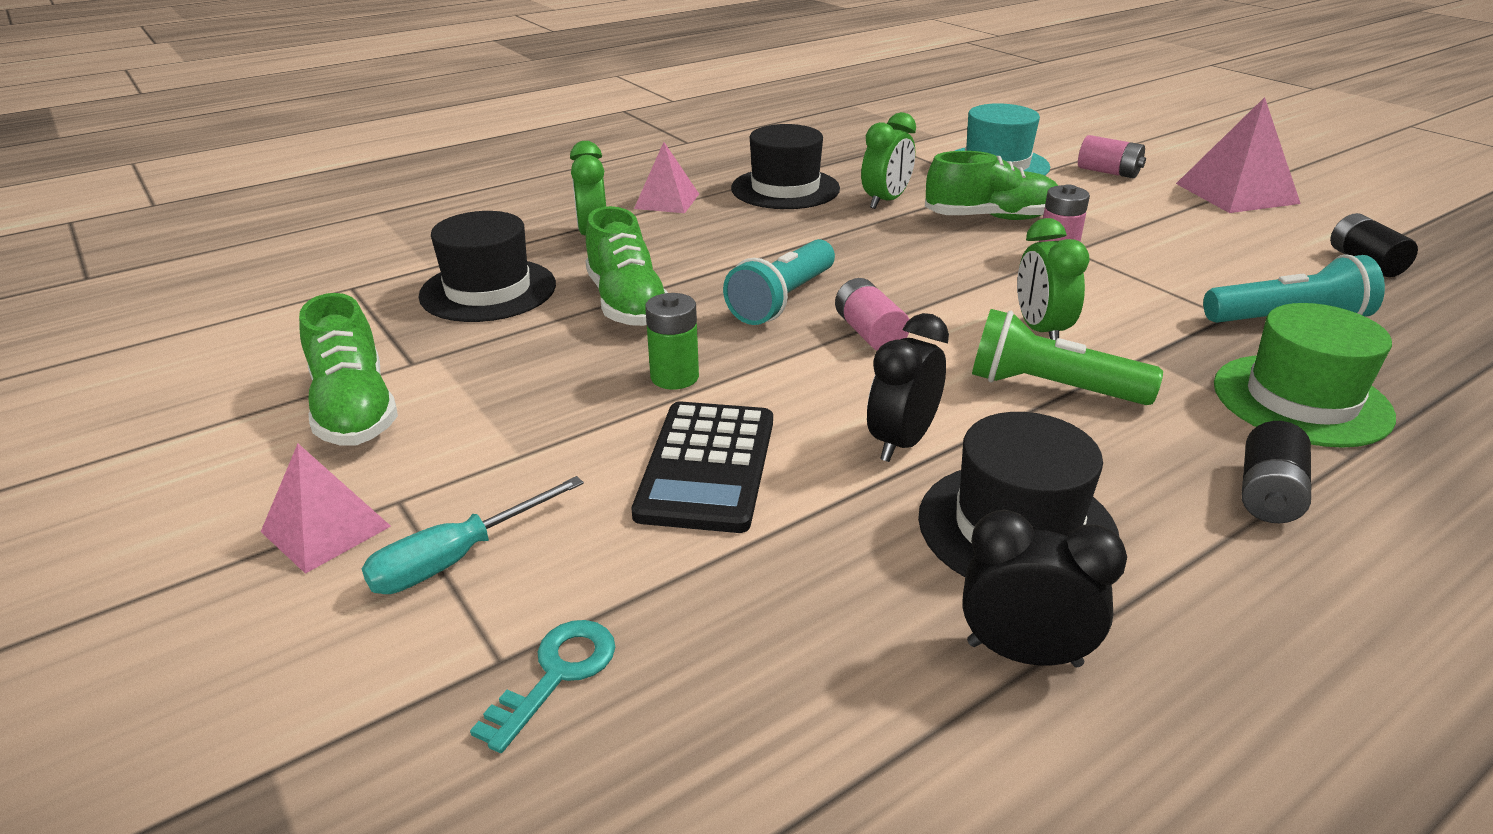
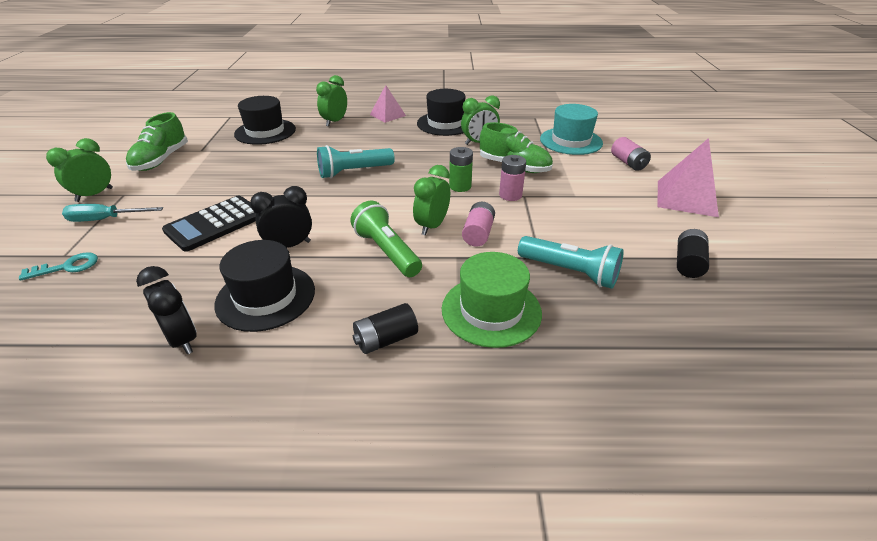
camera: 35 degrees right, 5 degrees up
(326, 529) = (94, 195): pink pyramid -> green clock
(627, 303) = (298, 153): green shoe -> none
(674, 377) = (263, 187): green battery -> green battery (460, 186)
(869, 333) = (360, 198): pink battery -> pink battery (478, 233)

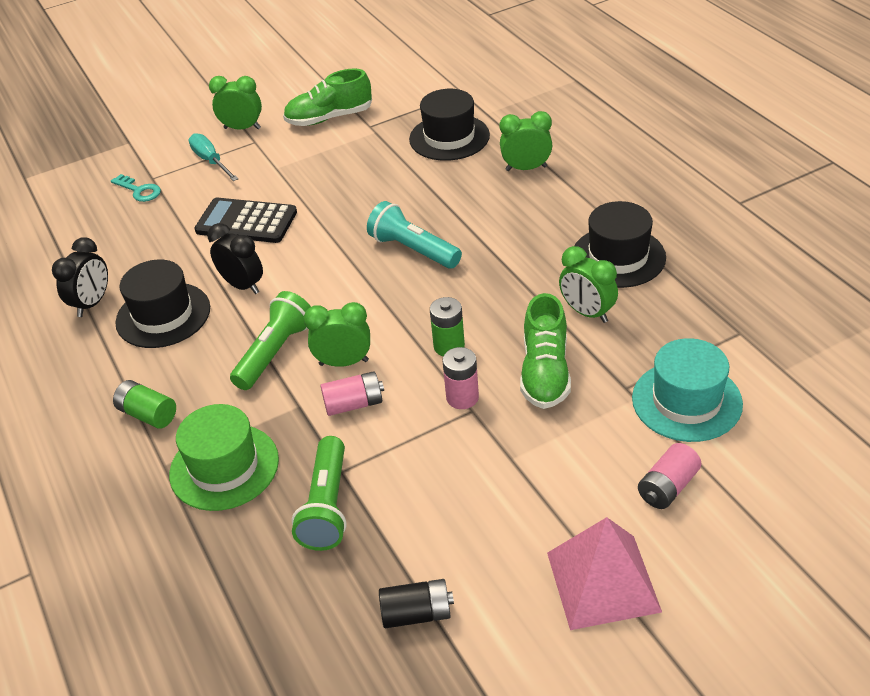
camera: 65 degrees right, 5 degrees up
(386, 339) = (148, 414): black battery -> green battery
(387, 115) = (591, 196): pink pyramid -> none
(570, 272) = (327, 506): turquoise flashlight -> green flashlight

